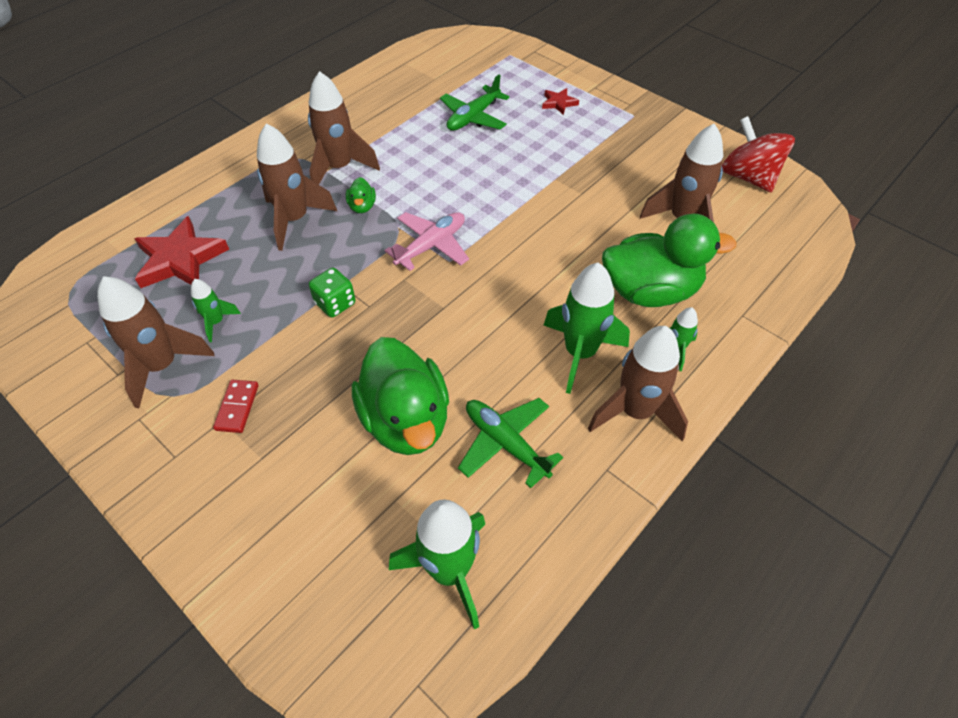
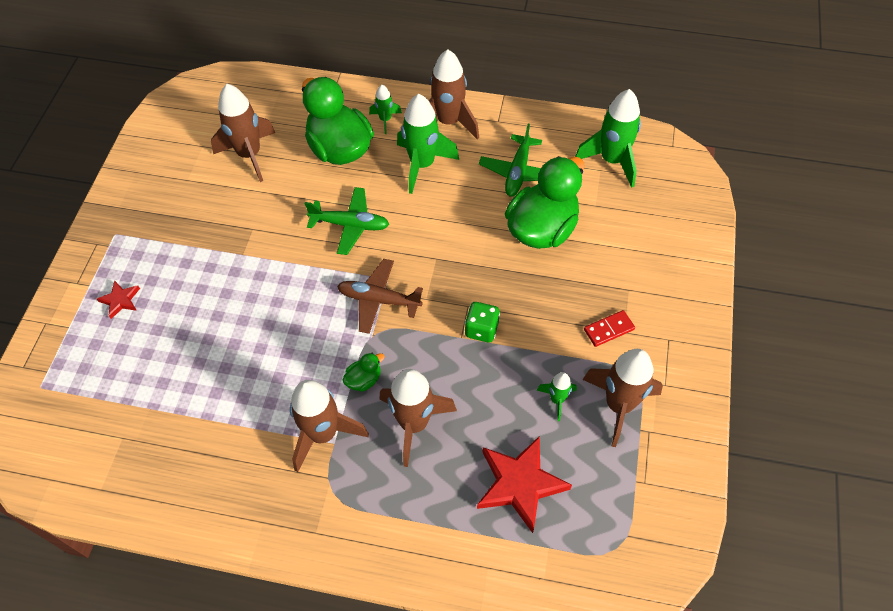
camera: 120 degrees left, 5 degrees up
(431, 246) = (379, 300): pink plane -> brown plane
(473, 117) = (180, 361): green plane -> green plane (350, 225)
(748, 177) = (172, 132): red spinning top -> none

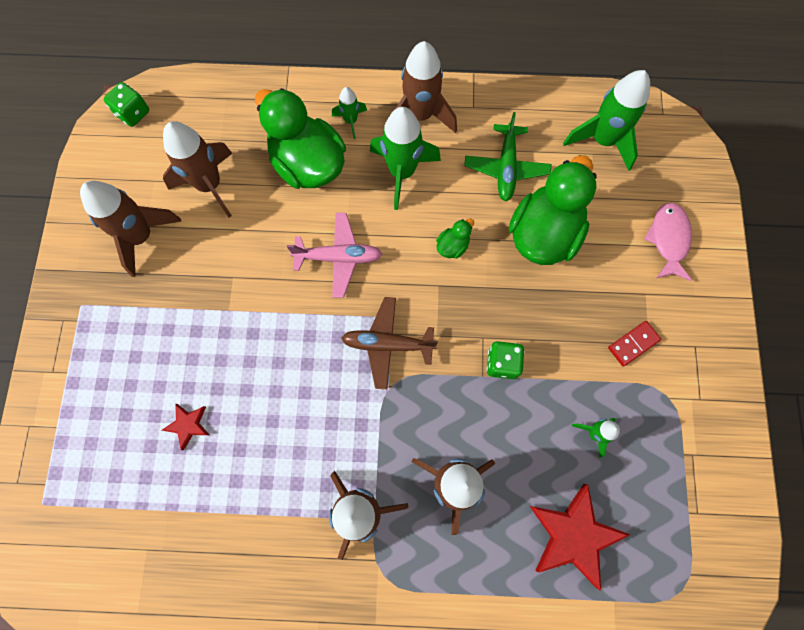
camera: 10 degrees left, 15 degrees up
(120, 300) = (106, 386): red star -> red star (188, 425)
(197, 93) = (133, 113): none -> green dice
(350, 225) = (338, 257): green plane -> pink plane
(364, 380) = (390, 441): green duck -> green duck (452, 246)
(618, 405) = (657, 430): brown rocket -> brown rocket (141, 237)
(658, 248) = (668, 239): none -> pink fish

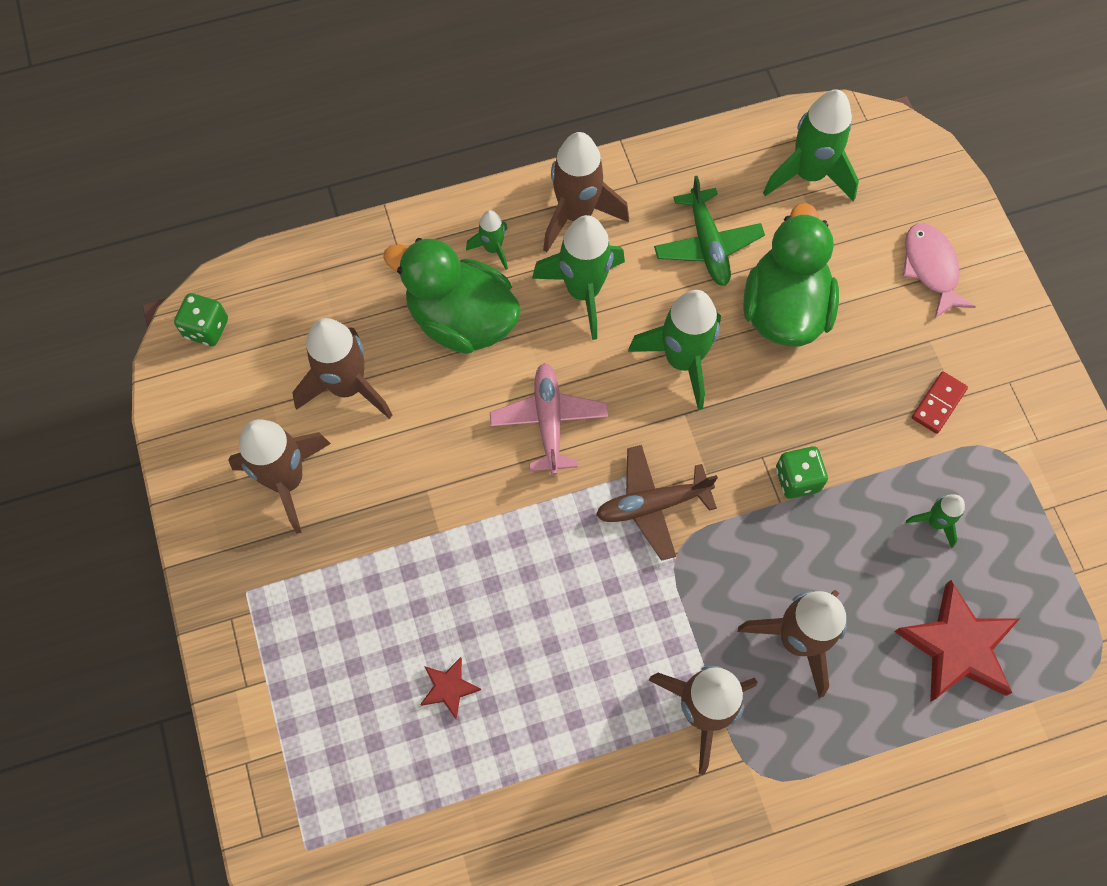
camera: 20 degrees left, 5 degrees down
(338, 257) = (548, 421): pink plane -> pink plane turned 75 degrees counterclockwise
(452, 246) = (682, 360): green duck -> green rocket

